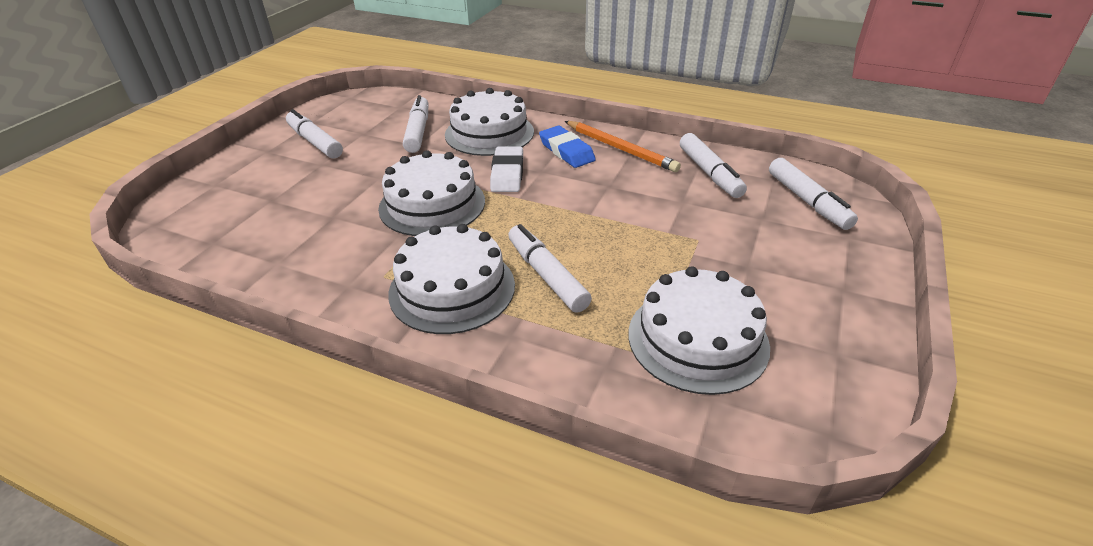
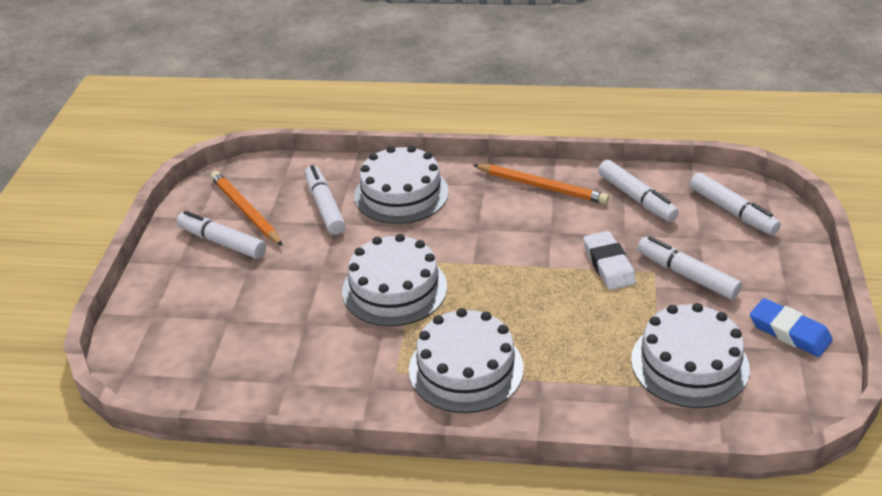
camera: 15 degrees left, 0 degrees up
(352, 124) = (246, 211): none -> orange pencil
(507, 174) = (447, 239): white eraser -> white eraser (608, 265)
(547, 275) = (541, 336): white marker -> white marker (686, 275)
(566, 151) = (491, 200): blue eraser -> blue eraser (789, 332)

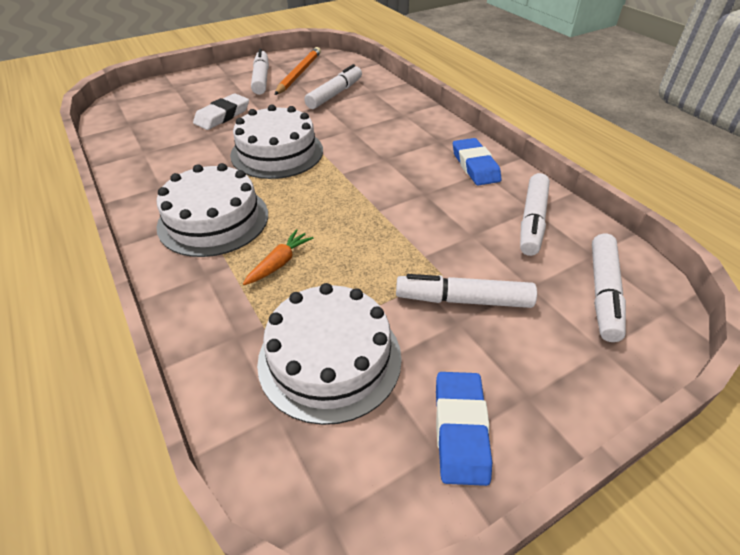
camera: 50 degrees right, 5 degrees up
(401, 194) = (384, 113): white cake -> none
(541, 187) = (475, 166): orange pencil -> blue eraser
(564, 349) = (279, 263): none -> orange carrot
(608, 265) = (419, 242): white eraser -> white eraser (222, 116)
(686, 275) = (463, 300): white marker -> white marker turned 90 degrees counterclockwise

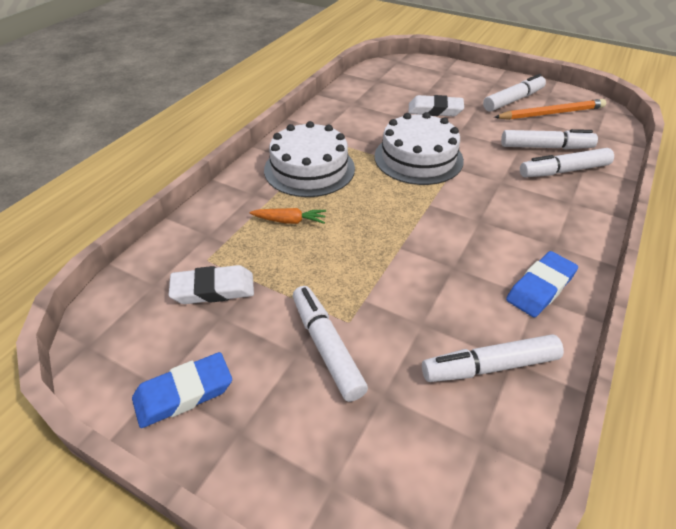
camera: 60 degrees right, 0 degrees up
(329, 358) = (213, 289): white cake -> white eraser
(603, 293) = (420, 465): white marker -> white marker (563, 171)

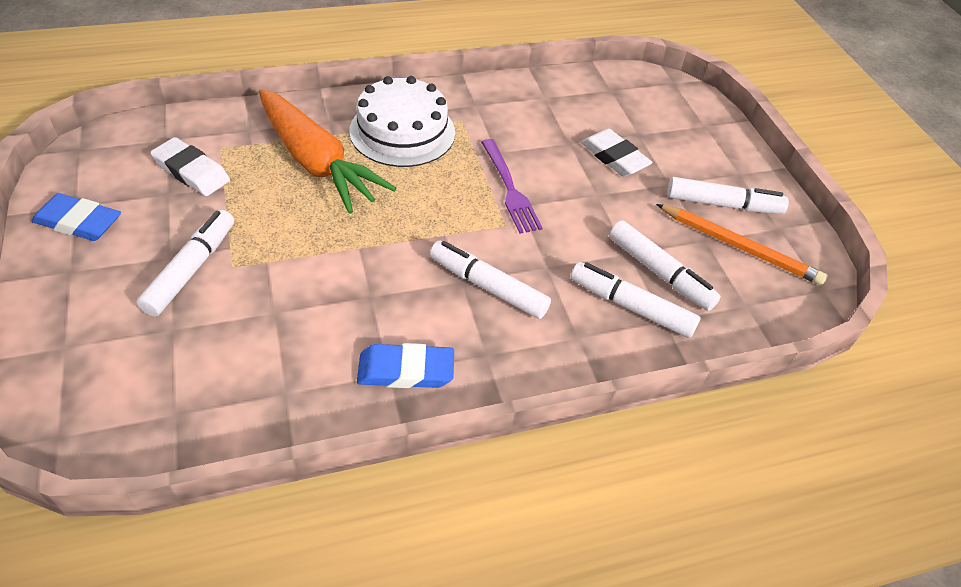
camera: 40 degrees right, 5 degrees up
(290, 221) = (317, 163): orange carrot -> orange carrot, size x2.46
(418, 158) = (510, 189): white cake -> purple fork
(489, 366) = (264, 380): white marker -> white marker (487, 286)

